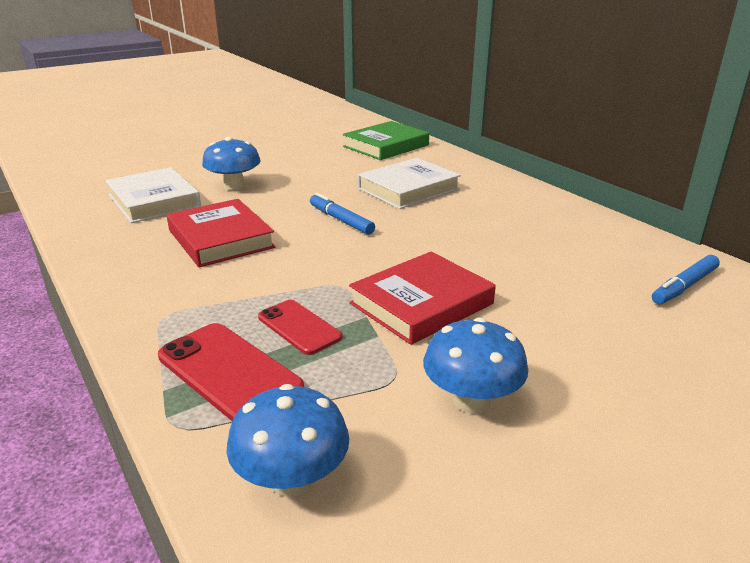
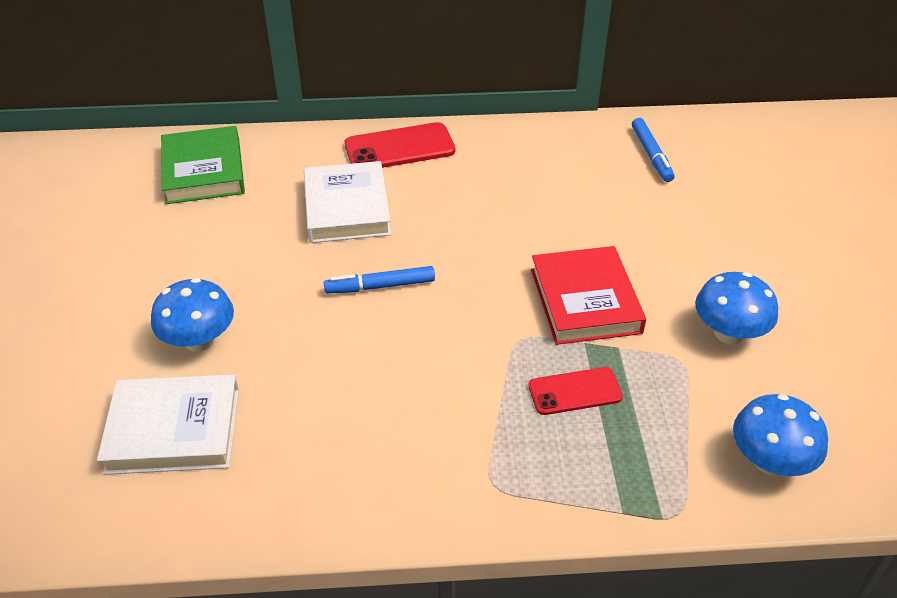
camera: 60 degrees left, 15 degrees up
(221, 239) = (347, 395): red book -> none
(229, 372) = (619, 460): red phone -> red phone (399, 148)

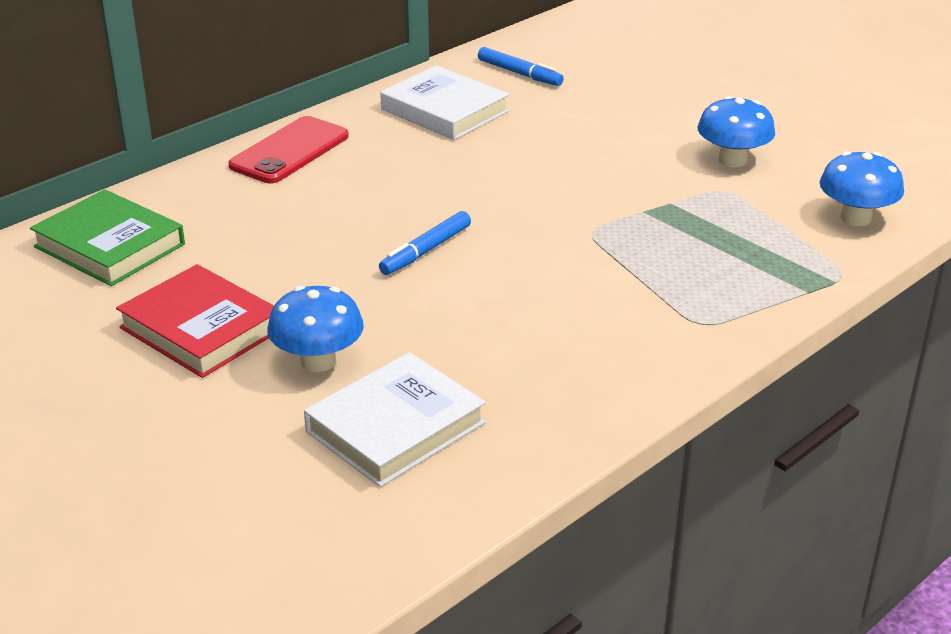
camera: 40 degrees left, 10 degrees down
(347, 208) = (308, 212): white book -> white book (444, 110)
(575, 391) = (678, 243): red phone -> none
(585, 301) = (605, 186): red book -> red book (201, 329)

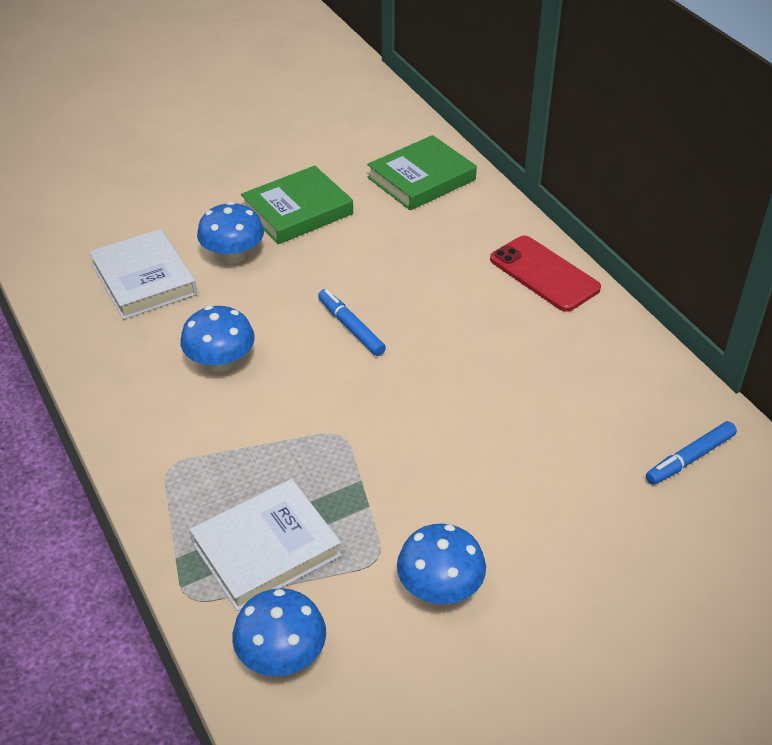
camera: 105 degrees right, 10 degrees up
(201, 329) = (297, 211): red book -> green book
(444, 110) = (607, 382): white book -> white book (266, 549)
(526, 326) = (221, 362): none -> blue mushroom

